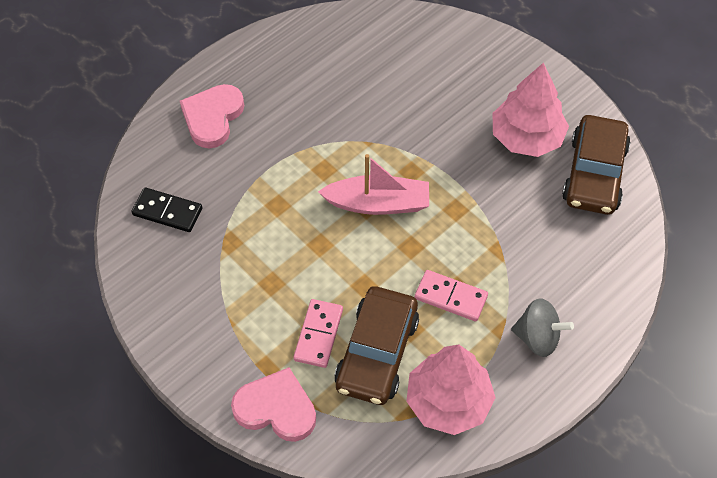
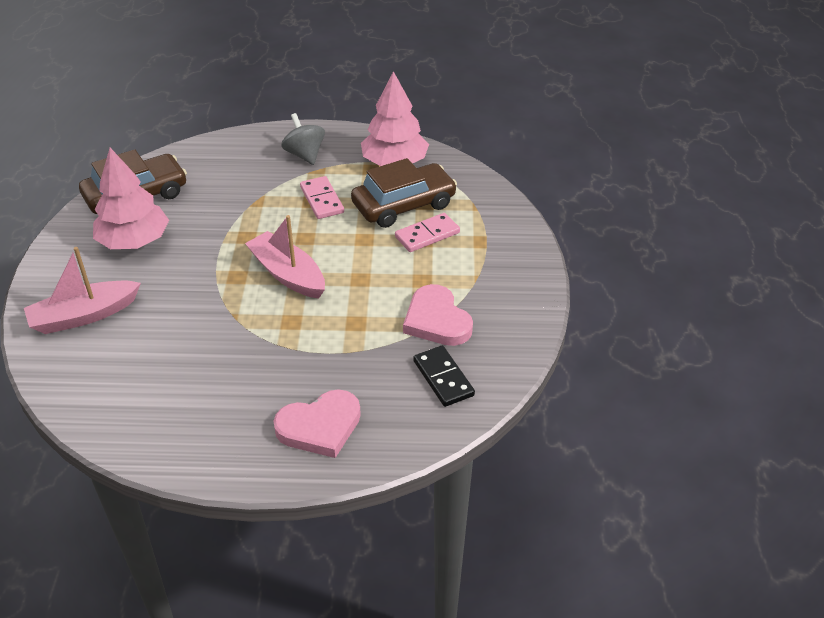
camera: 135 degrees left, 15 degrees down
(276, 408) = (498, 219): pink heart -> pink heart (437, 320)
(463, 64) = (84, 316): none -> pink boat

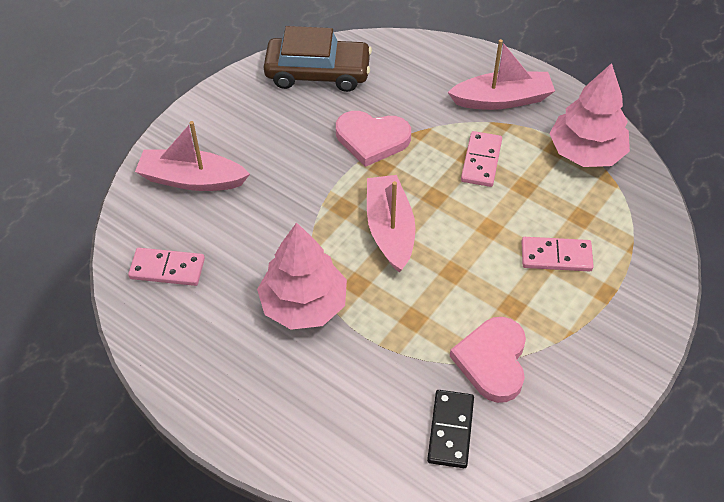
camera: 35 degrees right, 10 degrees up
(116, 388) = (167, 269): none -> pink domino
(134, 241) = (283, 122): pink tree -> pink tree (304, 304)
(304, 155) = (502, 99): grey spinning top -> pink boat
(320, 426) = (302, 412): pink heart -> pink heart (372, 139)
(404, 205) = (558, 208): brown car -> none

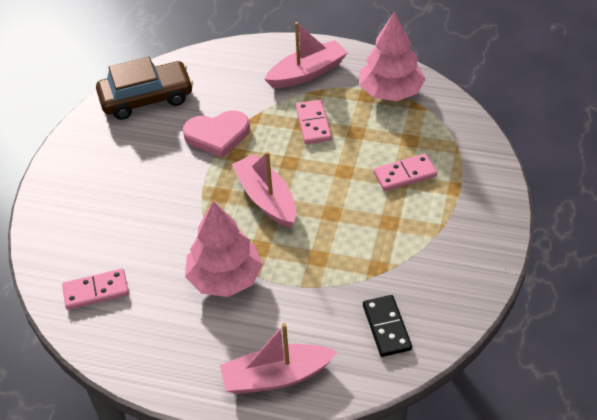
camera: 20 degrees left, 5 degrees down
(192, 179) = (81, 215): pink boat -> pink boat (276, 377)
(492, 361) = (394, 266): pink heart -> none

